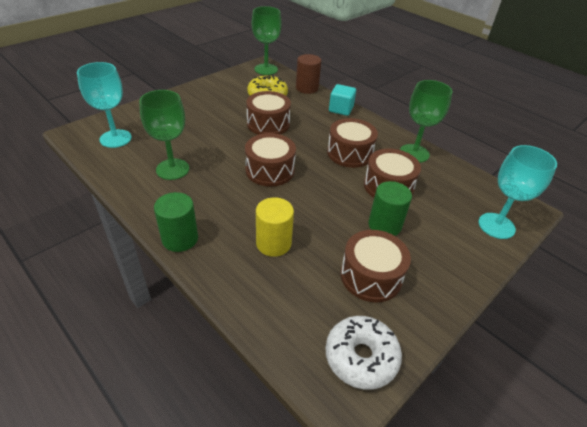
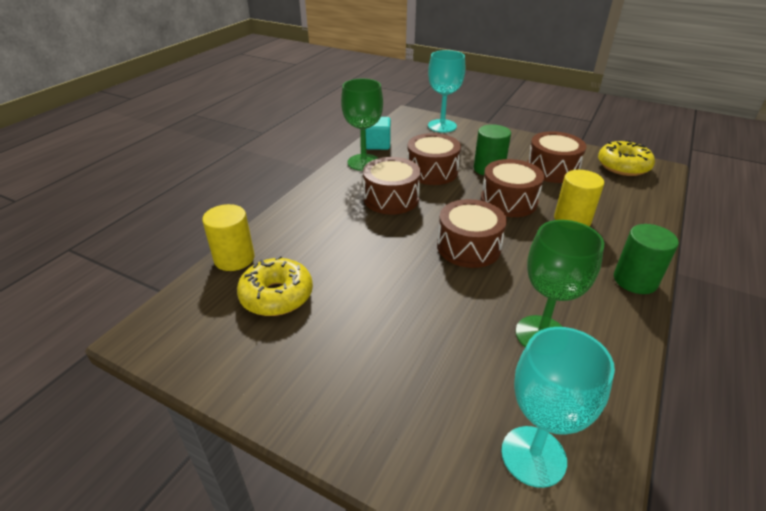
camera: 105 degrees left, 5 degrees down
(266, 69) = (166, 325): green goblet -> none
(268, 124) = (365, 273): brown drum -> brown drum (508, 201)
(307, 88) = (234, 258): brown cylinder -> yellow cylinder
(341, 109) = (290, 218): turquoise cube -> turquoise cube (377, 144)
(361, 357) = (623, 166): white donut -> yellow donut

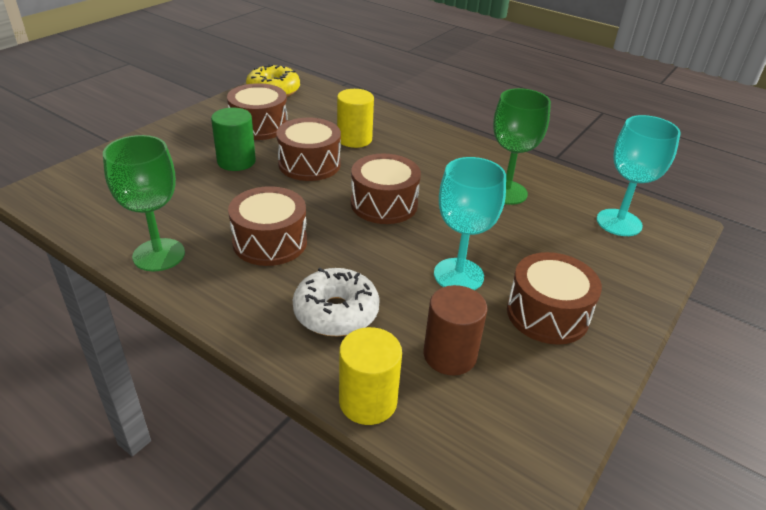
camera: 85 degrees left, 0 degrees up
(277, 296) = (450, 355): yellow donut -> brown cylinder
(319, 236) = (336, 312): none -> white donut
(377, 144) = (110, 235): turquoise cube -> none
(432, 171) = (220, 201): brown drum -> brown drum (547, 314)
(442, 126) = (96, 172): turquoise goblet -> turquoise goblet (458, 275)
(635, 280) = (444, 136): green cylinder -> none

